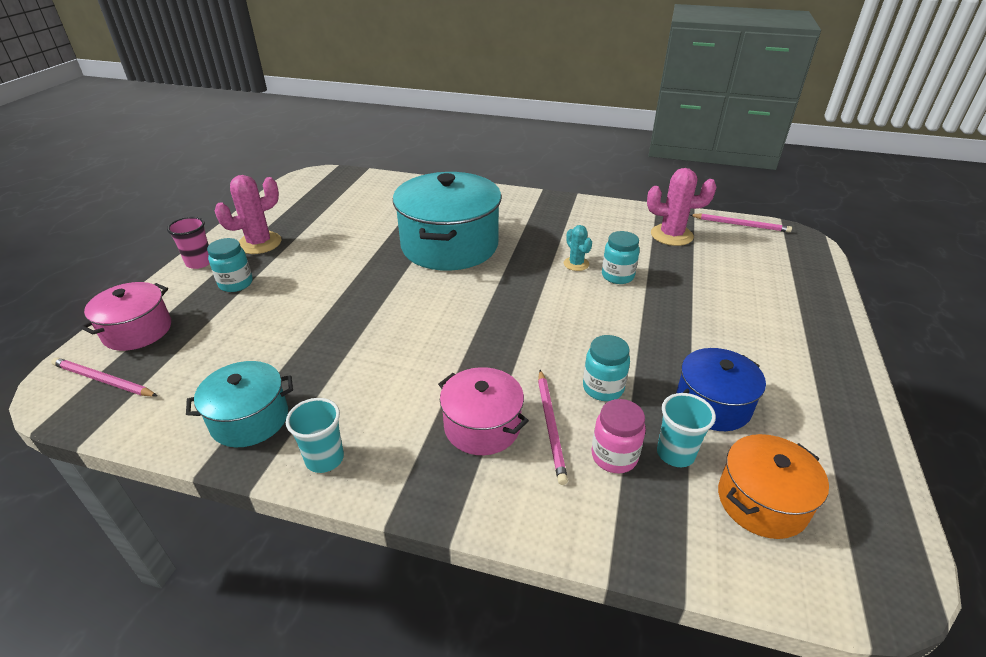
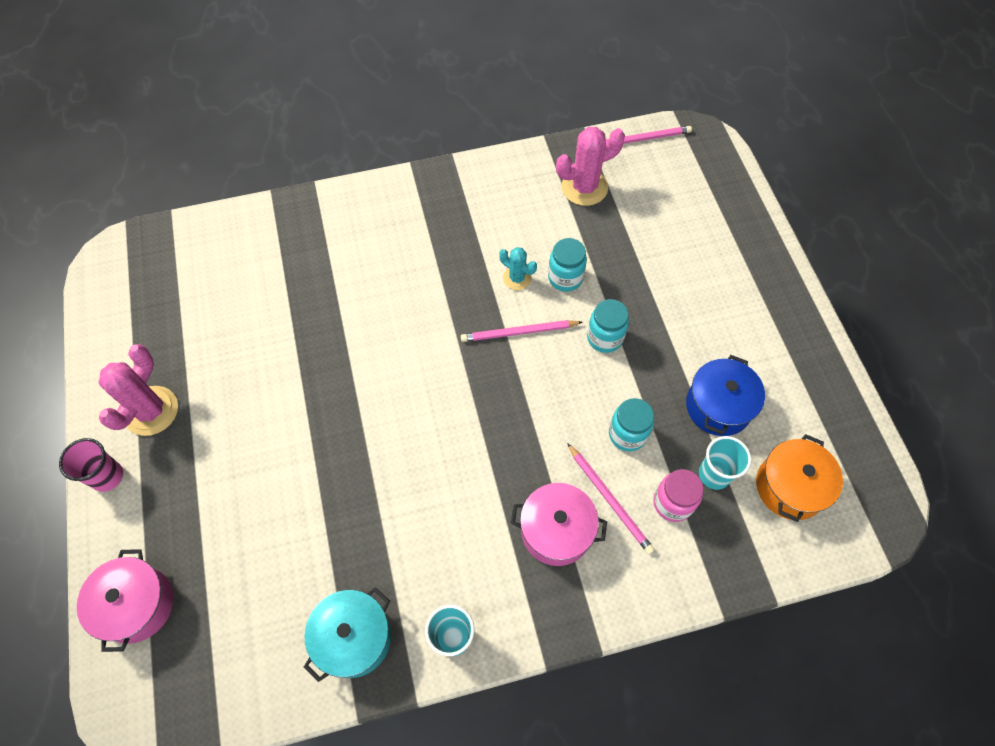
camera: 30 degrees left, 25 degrees up
(103, 380) = (167, 680): pink pencil -> pink pencil (519, 332)
(236, 284) = (182, 485): turquoise jar -> turquoise jar (604, 338)
(449, 245) = (371, 310): turquoise pot -> none

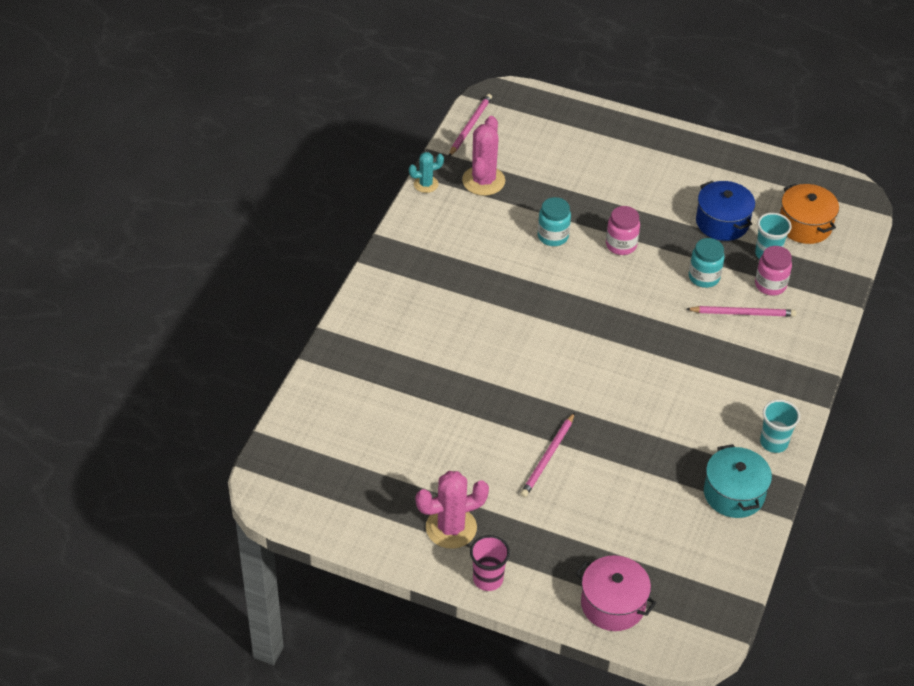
camera: 55 degrees left, 15 degrees down
(151, 411) = (451, 528): pink cactus -> pink cactus turned 75 degrees counterclockwise
(517, 278) = (528, 261): turquoise cactus -> turquoise cactus (426, 184)
(519, 332) = (575, 286): pink pencil -> pink pencil (547, 457)
(556, 530) = (742, 351): pink pot -> none
(604, 338) = (621, 245): turquoise jar -> pink jar

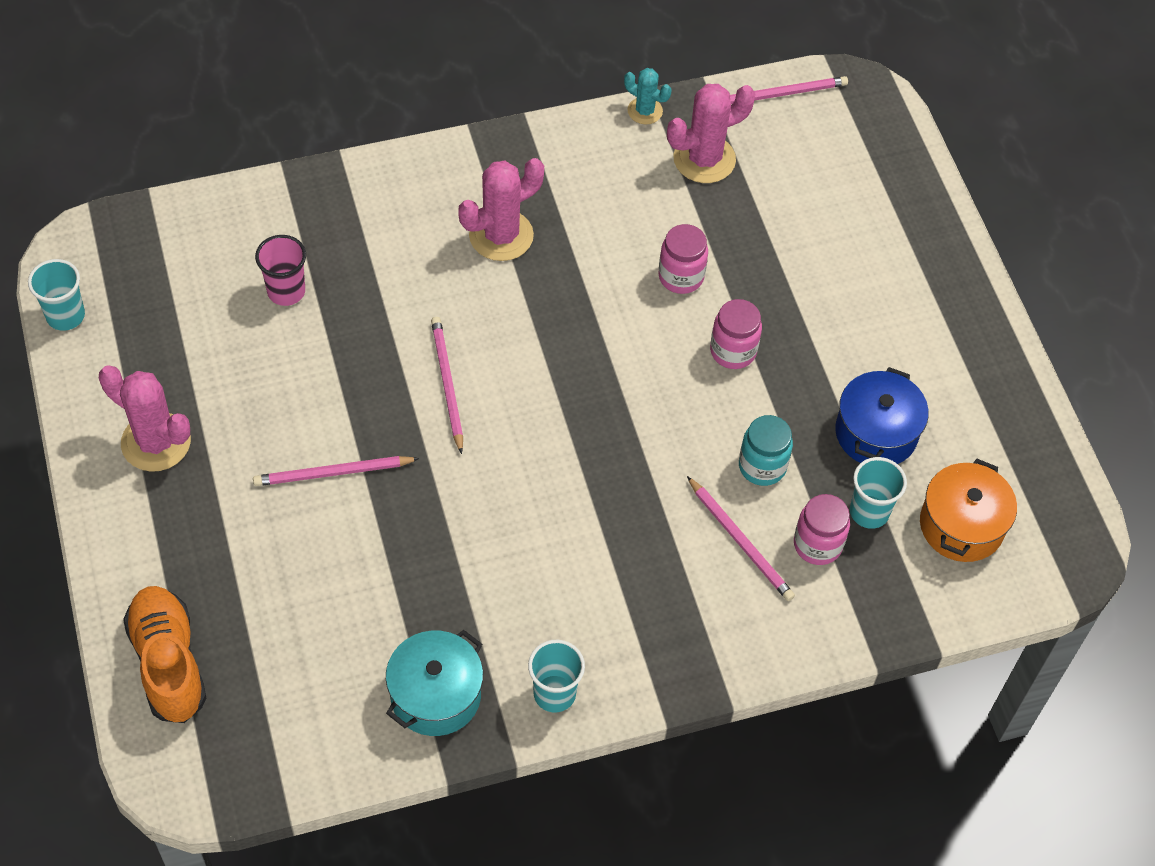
camera: 50 degrees right, 10 degrees up
(314, 522) = (65, 316): none -> turquoise cup
(452, 292) = (501, 235): none -> pink cactus
(488, 579) = (111, 520): pink cup -> pink cup (286, 291)
(533, 373) = (447, 384): none -> pink pencil
(553, 236) = (681, 277): turquoise jar -> pink jar
(613, 604) = (168, 663): pink pot -> orange shoe

